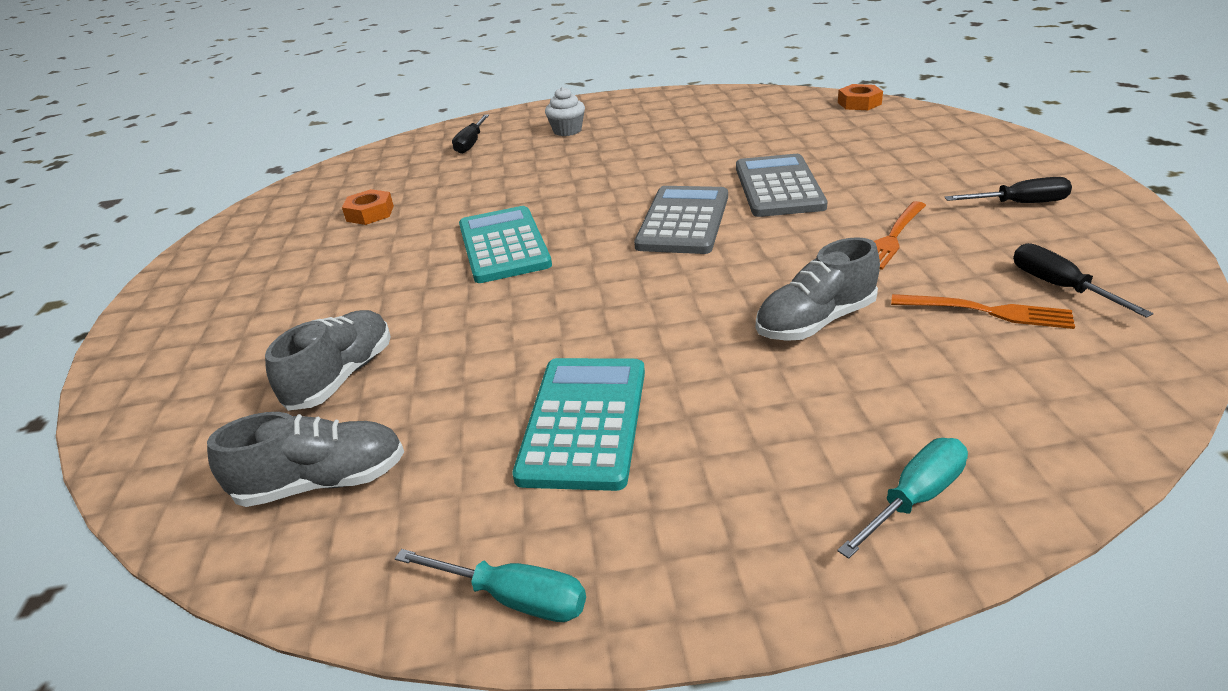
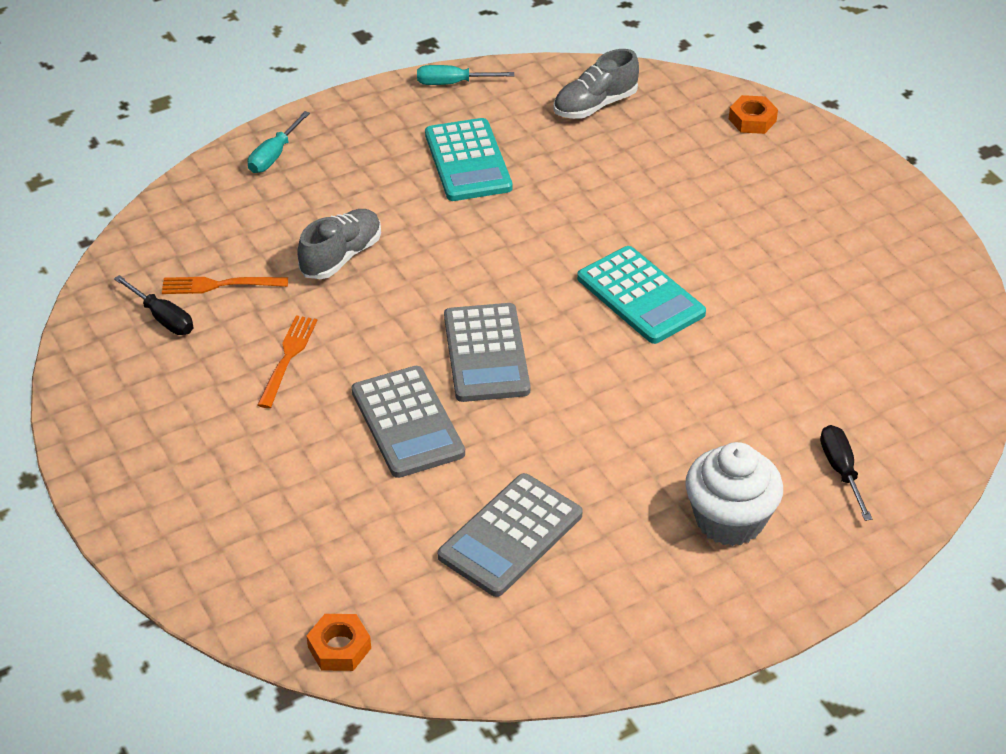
camera: 155 degrees right, 10 degrees up
(342, 376) = (653, 160): grey shoe -> none
(370, 213) = (825, 320): orange nut -> orange nut (752, 120)
(567, 131) = (729, 520): white cupcake -> white cupcake, size x1.70
(721, 133) = (510, 536): none -> grey calculator
(1020, 203) = (168, 425): black screwdriver -> none

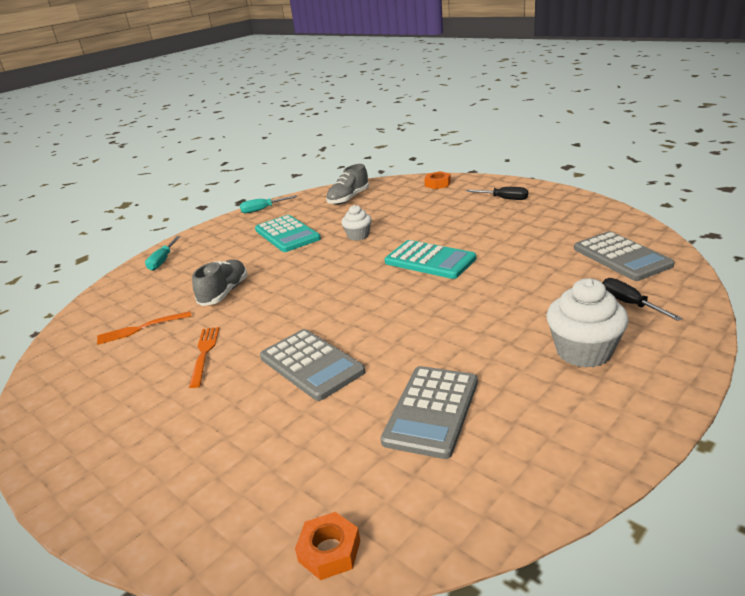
camera: 15 degrees left, 15 degrees down
(163, 318) = (101, 357): black screwdriver -> black screwdriver (505, 199)
(486, 353) = (348, 312): grey calculator -> grey calculator (621, 257)
(568, 204) = (358, 236): none -> white cupcake

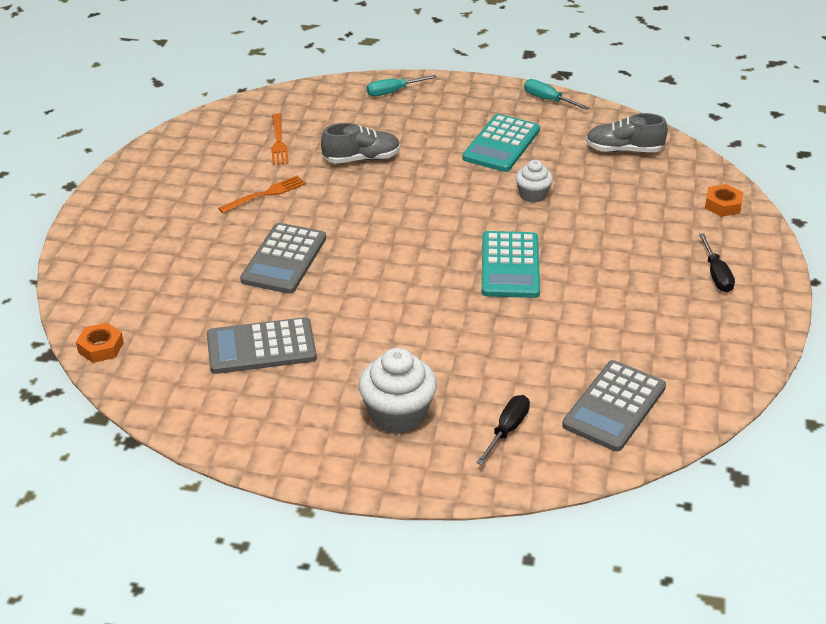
camera: 55 degrees right, 10 degrees up
(141, 328) = (278, 141): orange fork -> orange fork turned 135 degrees counterclockwise

